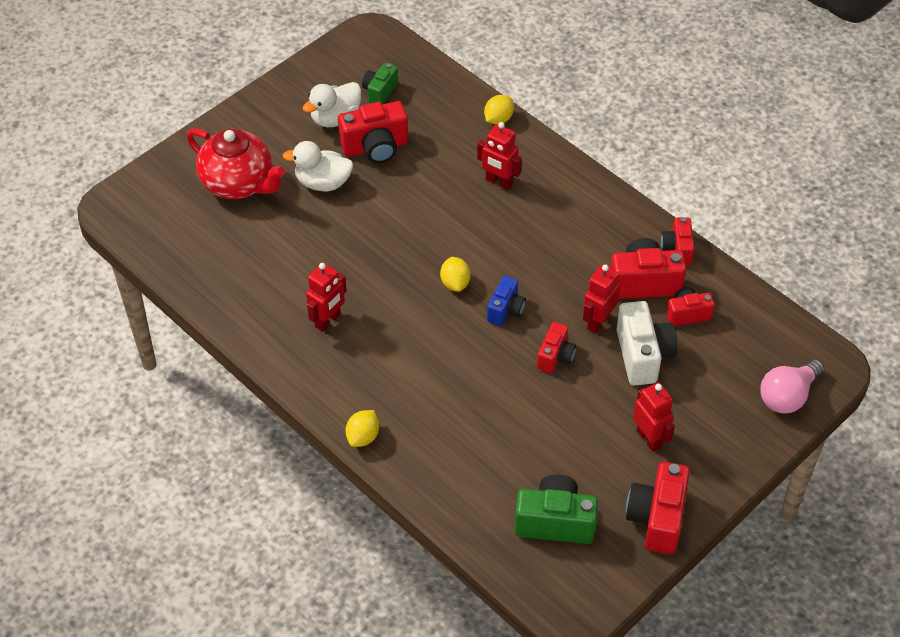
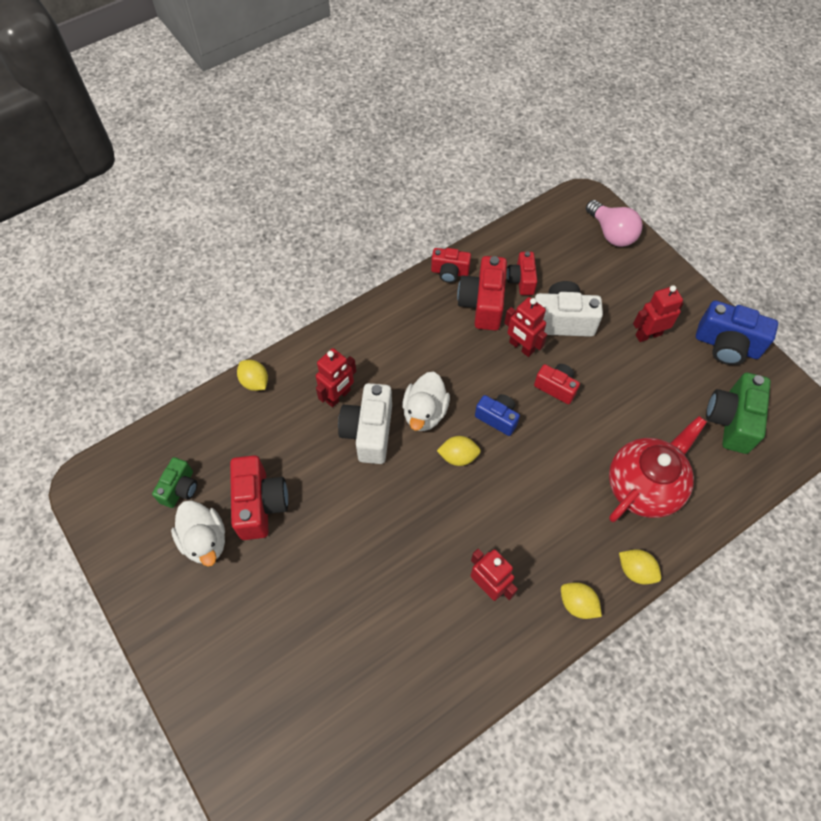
camera: 80 degrees left, 10 degrees up
(239, 183) = (274, 663): red teapot -> red teapot (644, 486)
(322, 391) = (577, 604): none -> yellow lemon
(323, 183) = (297, 566): white duck -> white duck (424, 412)
(380, 92) = (180, 488): green camera -> green camera turned 105 degrees counterclockwise
(465, 211) = (369, 432): none -> white camera
(657, 518) = (726, 345): red camera -> blue camera

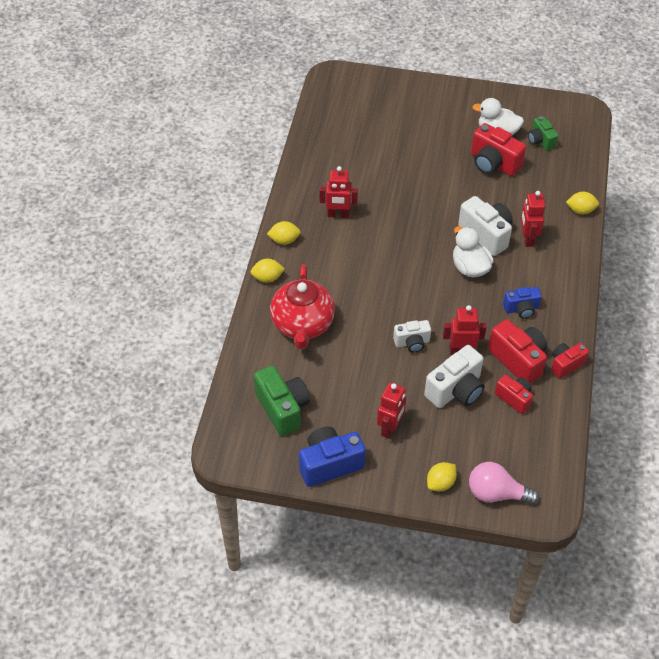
camera: 135 degrees right, 10 degrees down
(458, 456) = (423, 260): yellow lemon -> yellow lemon (440, 483)
(497, 418) = (426, 297): blue camera -> blue camera (521, 309)
(556, 387) = (412, 342): red camera -> white camera

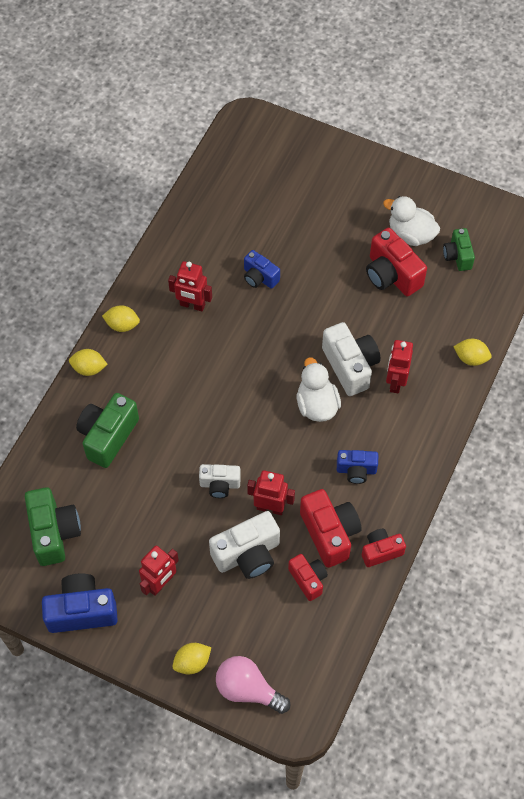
camera: 15 degrees right, 10 degrees up
(302, 325) = (108, 436): red teapot -> green camera
(386, 185) = (259, 277): none -> blue camera

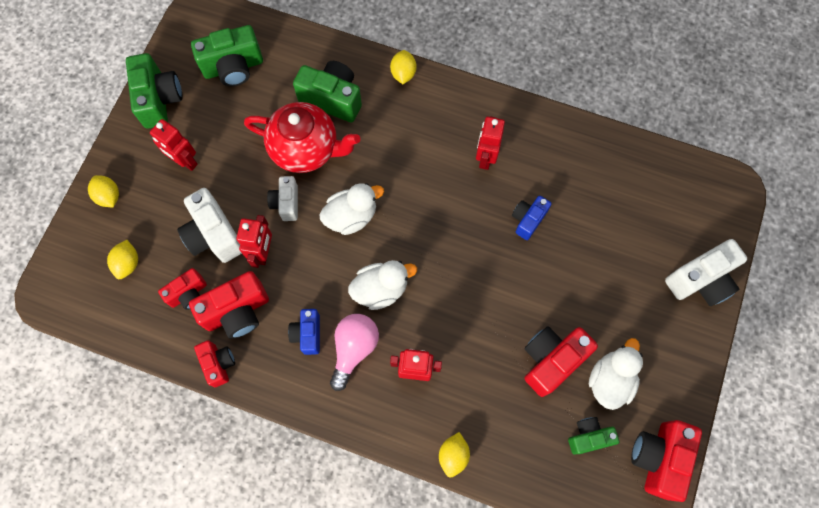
camera: 85 degrees right, 10 degrees up
(82, 611) = (159, 100): blue camera -> green camera
(122, 325) = (454, 96): yellow lemon -> yellow lemon (128, 263)
(162, 463) = (306, 149): none -> red teapot
(240, 426) = (351, 216): none -> white duck
(248, 689) = (81, 247): pink light bulb -> pink light bulb (354, 349)
(350, 366) = (429, 321): white camera -> white camera (700, 280)
(476, 210) = (658, 458): none -> red camera

